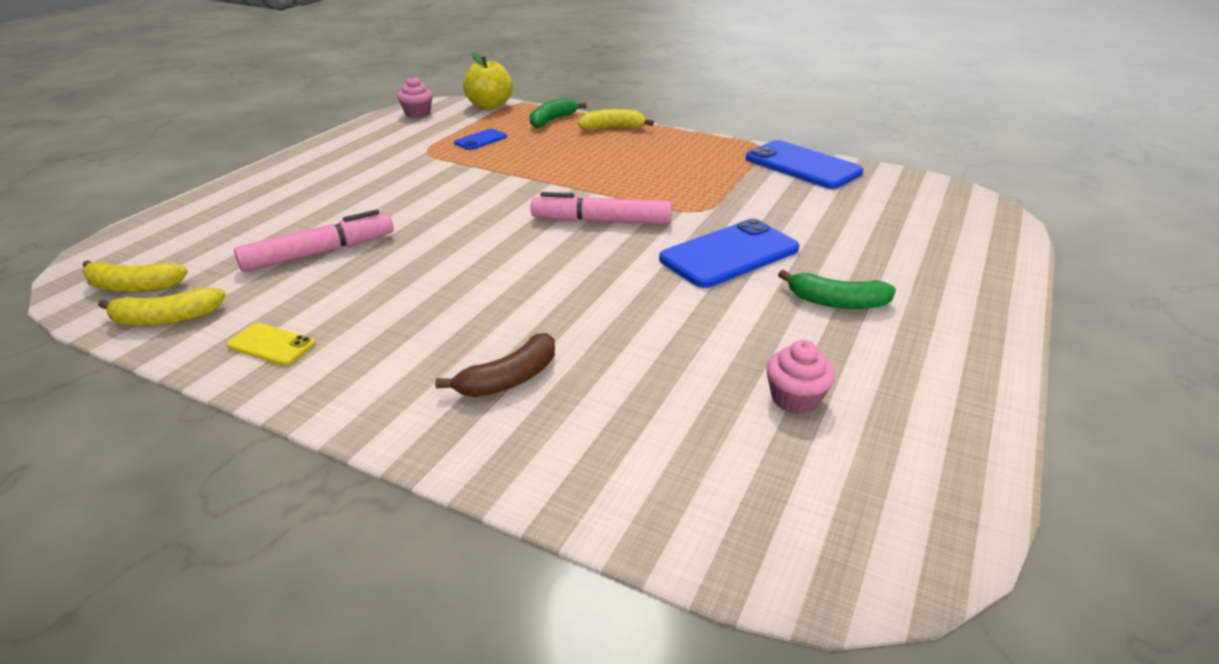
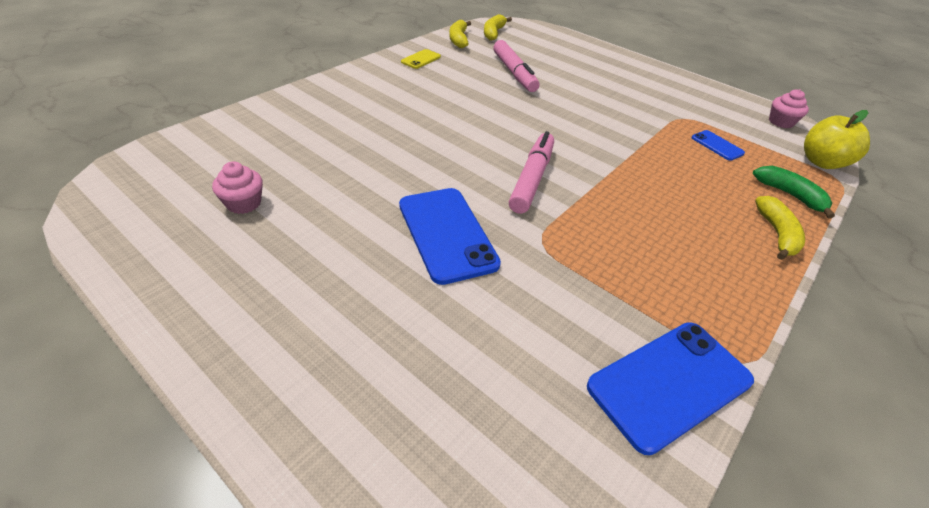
camera: 100 degrees right, 10 degrees up
(509, 379) = (346, 112): brown banana -> none
(836, 302) = (335, 272): green banana -> none

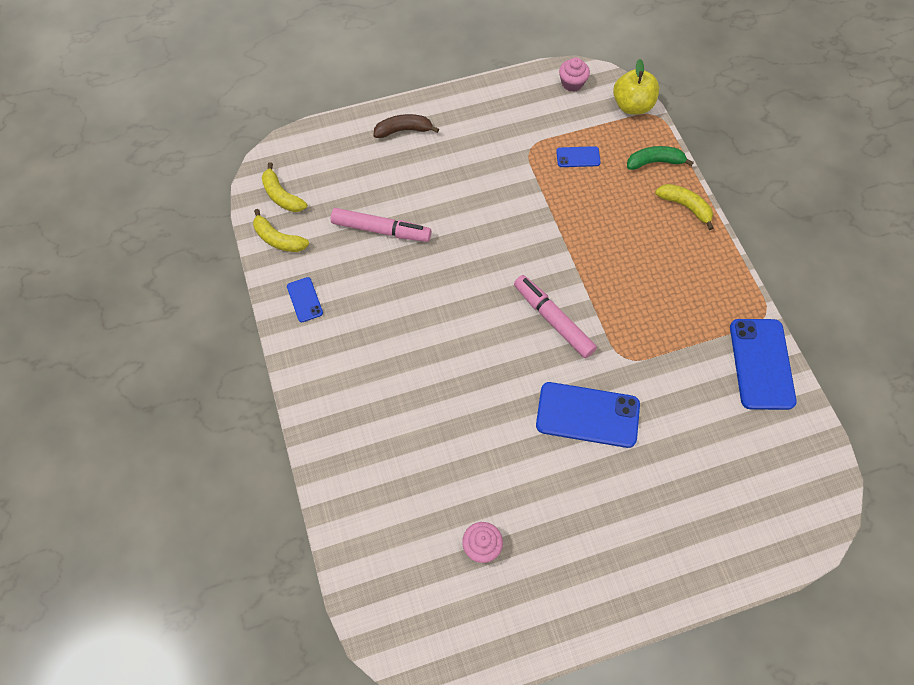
camera: 55 degrees left, 20 degrees up
(421, 59) = (304, 300): yellow phone -> blue phone
(609, 61) = (404, 130): none -> brown banana

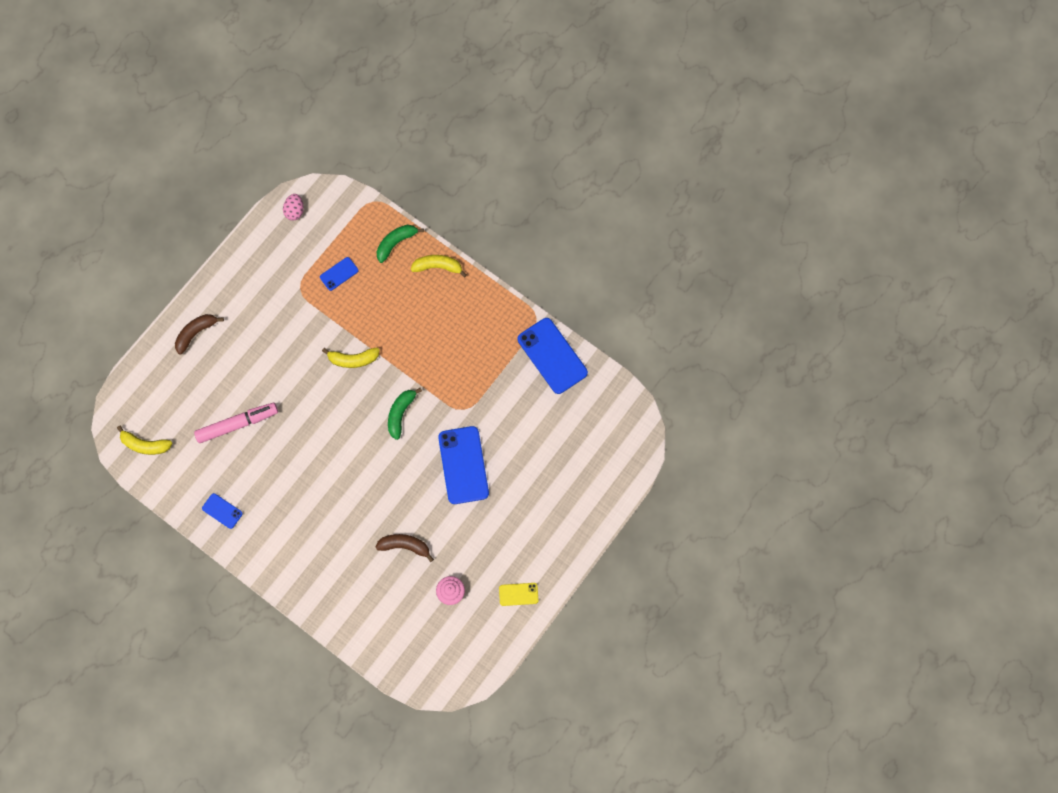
camera: 35 degrees left, 10 degrees up
(278, 239) = (169, 479): yellow banana -> yellow banana (353, 359)
(465, 459) = (405, 546): none -> brown banana
(553, 320) = (401, 413): pink marker -> green banana
(559, 604) = (518, 594): none -> yellow phone
(572, 83) = (295, 211): pink cupcake -> pink egg
(587, 415) = (463, 465): blue phone -> blue phone turned 75 degrees counterclockwise
(632, 106) = (351, 203): yellow apple -> none

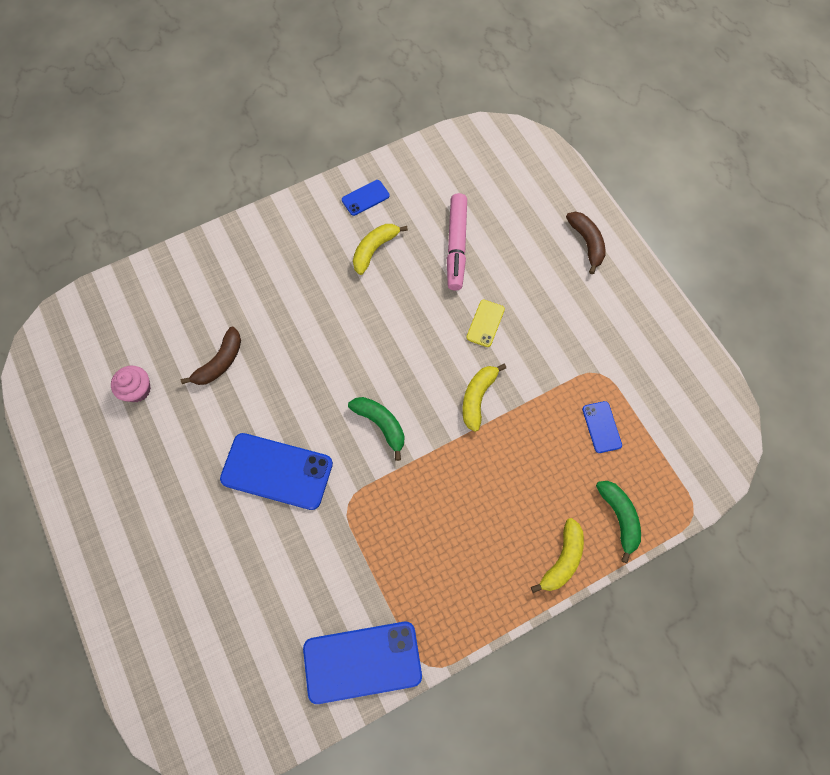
camera: 115 degrees right, 5 degrees down
(145, 445) = (476, 154): yellow banana -> yellow banana (374, 250)
(295, 211) = (711, 408): pink egg -> none
(518, 594) = (86, 465): yellow phone -> yellow phone (485, 323)

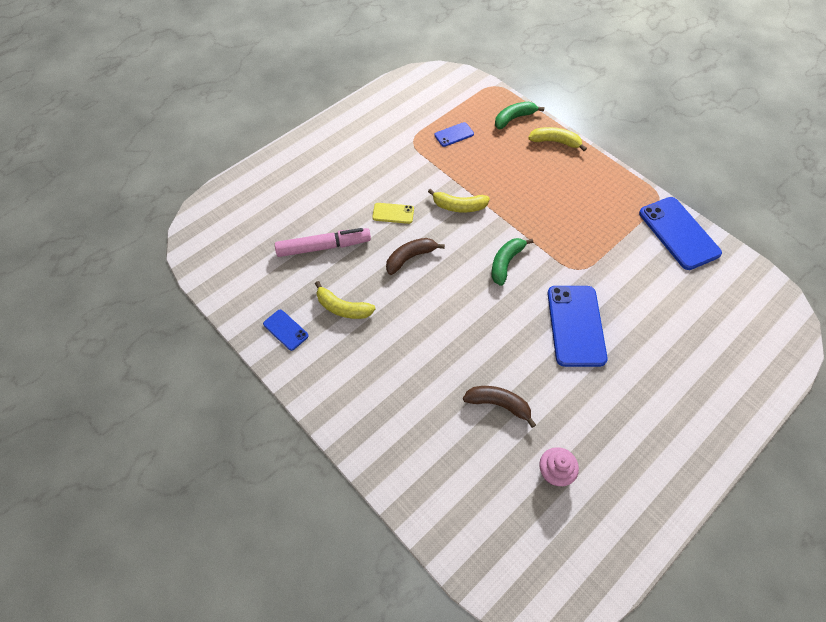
camera: 105 degrees left, 10 degrees down
(587, 243) = (301, 162): brown banana -> brown banana (410, 258)

